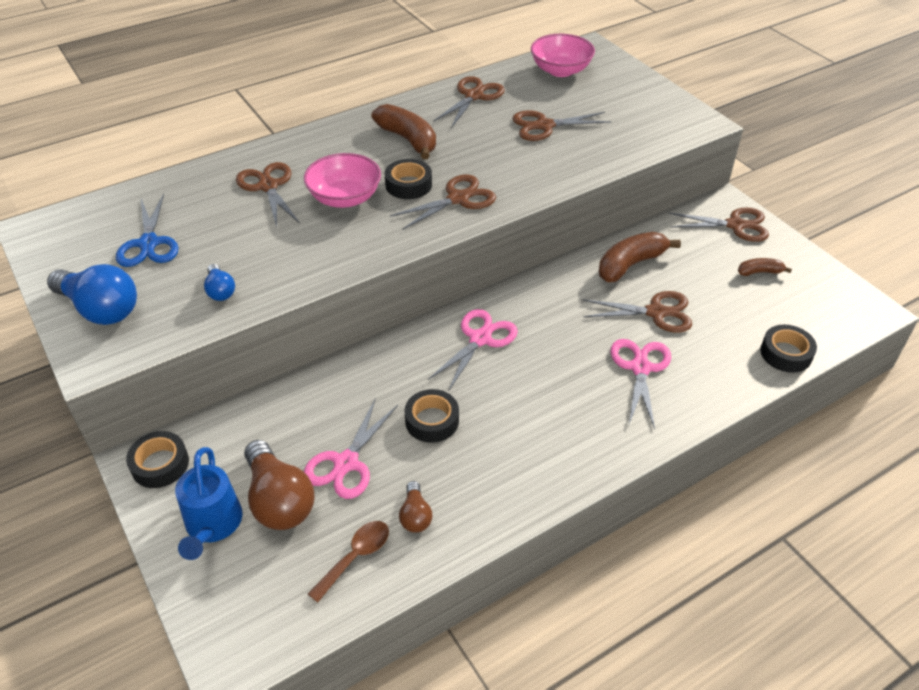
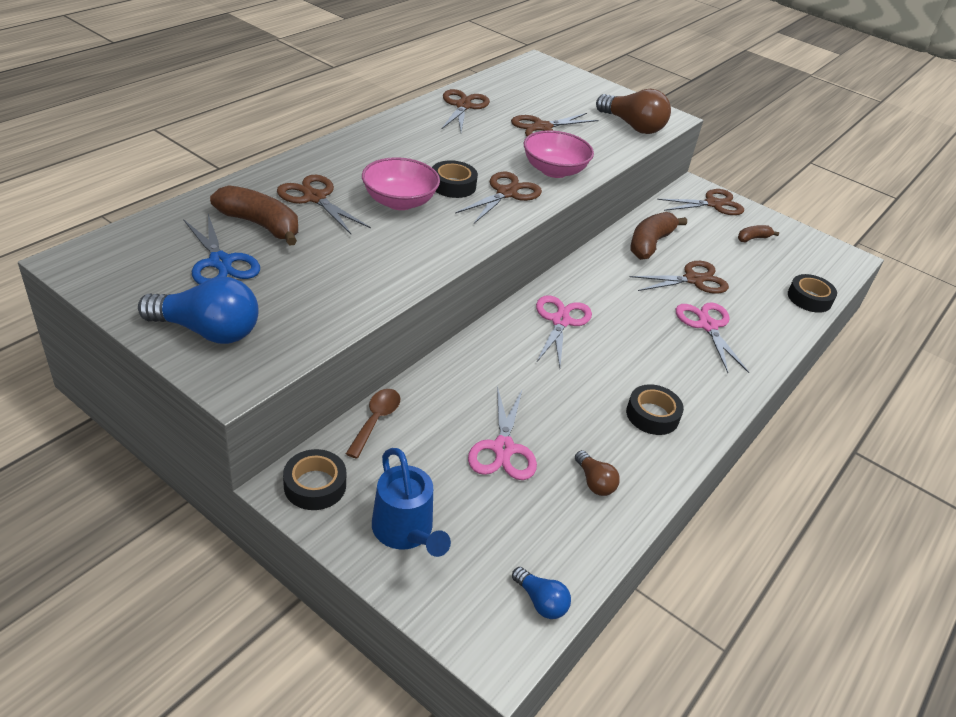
camera: 25 degrees left, 5 degrees down
(220, 291) = (328, 297): blue light bulb -> blue light bulb (540, 601)
(279, 500) = (458, 494): brown light bulb -> brown light bulb (632, 126)
(355, 557) = (562, 530): brown spoon -> brown spoon (376, 420)
(408, 139) = (426, 146): brown banana -> brown banana (260, 225)
(432, 421) = (560, 397): black tape -> black tape (652, 415)
(560, 70) = (526, 81): pink bowl -> pink bowl (554, 170)

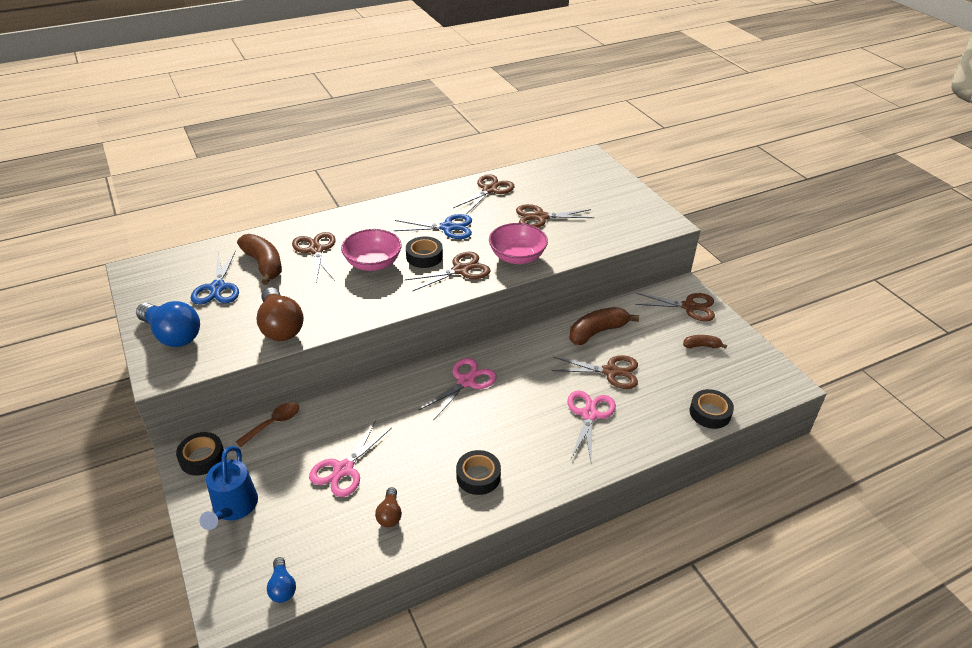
camera: 30 degrees right, 0 degrees up
(452, 151) = (447, 228): none -> blue scissors
(632, 126) = (623, 227): brown light bulb -> brown light bulb (280, 326)

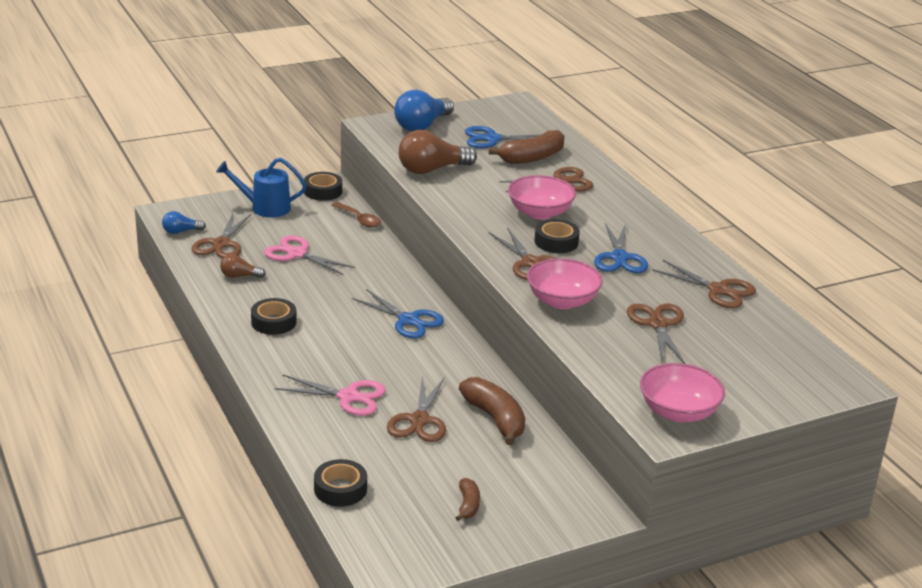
camera: 90 degrees right, 10 degrees down
(466, 381) = (408, 320): pink scissors -> blue scissors
(644, 217) = (678, 412): none -> pink bowl
(689, 307) = (555, 508): brown scissors -> brown scissors (221, 244)

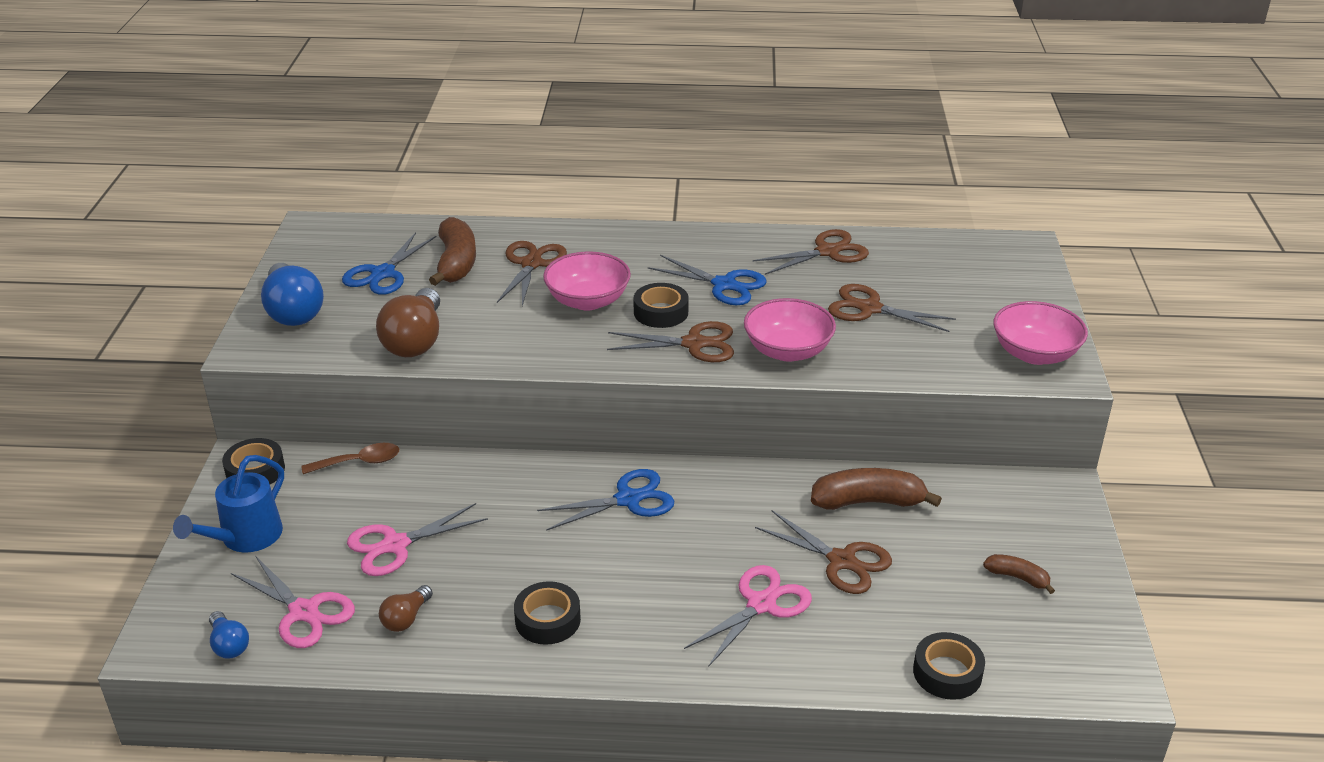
camera: 60 degrees left, 5 degrees up
(181, 231) = (229, 645): blue light bulb -> blue light bulb turned 45 degrees counterclockwise
(221, 244) = (304, 612): brown scissors -> pink scissors

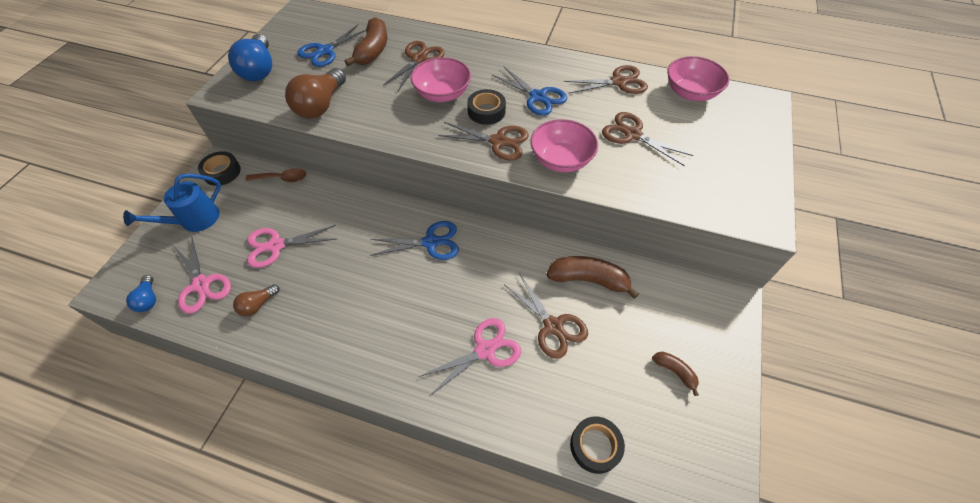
camera: 15 degrees right, 20 degrees up
(547, 620) = (342, 328): black tape -> none
(1034, 354) = (744, 198): pink bowl -> pink bowl (690, 93)

